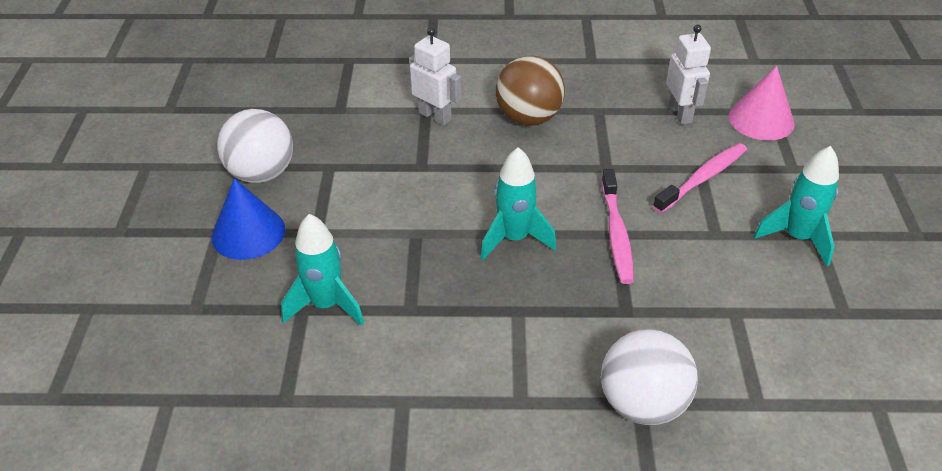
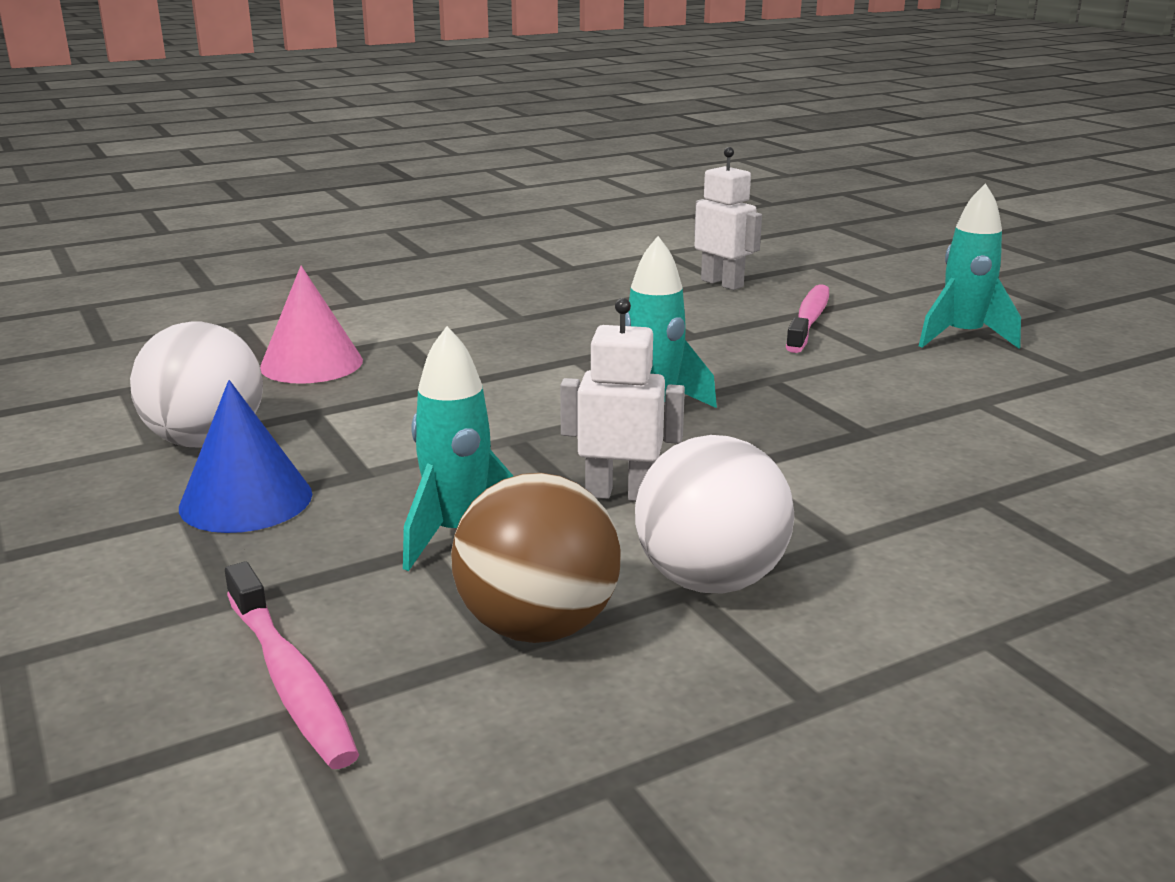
camera: 30 degrees left, 20 degrees down
(435, 116) = (421, 341): white robot -> white robot (620, 494)
(528, 118) = (548, 319): brown ball -> brown ball (537, 627)
(616, 233) = (770, 378): pink toothbrush -> pink toothbrush (289, 679)
(642, 403) = (986, 496): white ball -> white ball (710, 580)
(761, 119) = (812, 271): pink cone -> pink cone (311, 363)

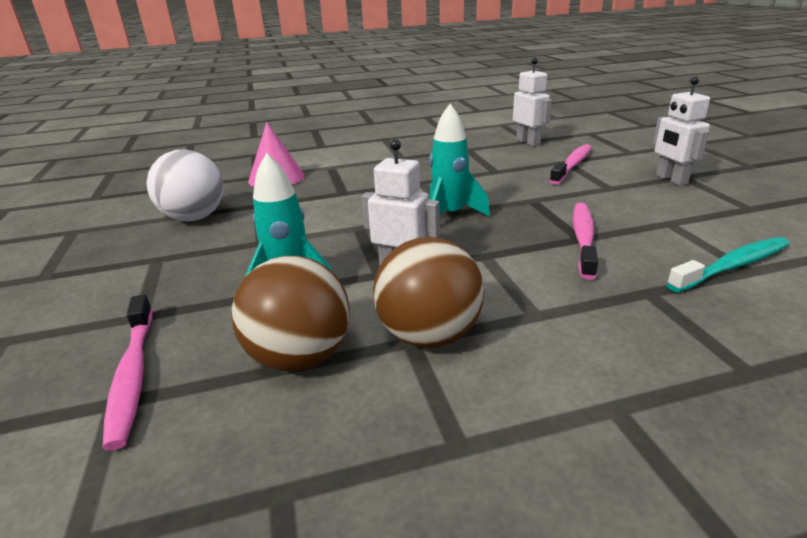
camera: 15 degrees right, 5 degrees up
(246, 500) = (190, 254): blue cone -> none
(710, 580) = (429, 335): white ball -> brown ball
(869, 433) = (583, 239): none -> pink toothbrush
(962, 337) = (670, 180): turquoise rocket -> white robot
(1078, 455) = (732, 266): none -> turquoise toothbrush

